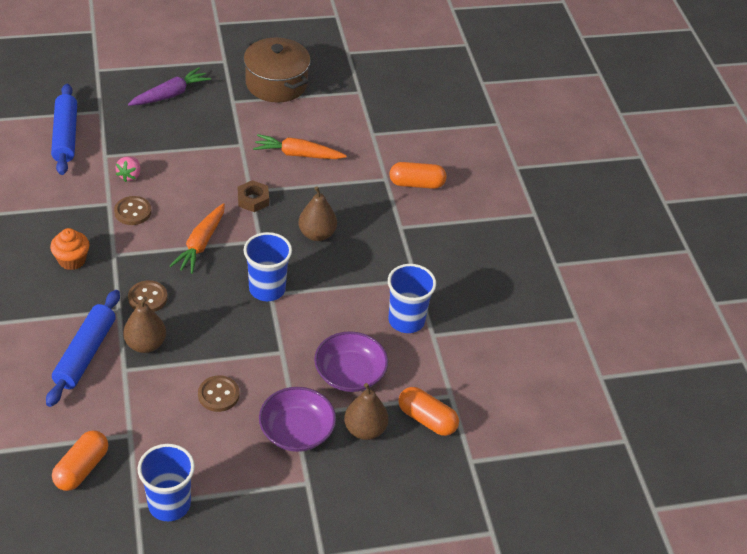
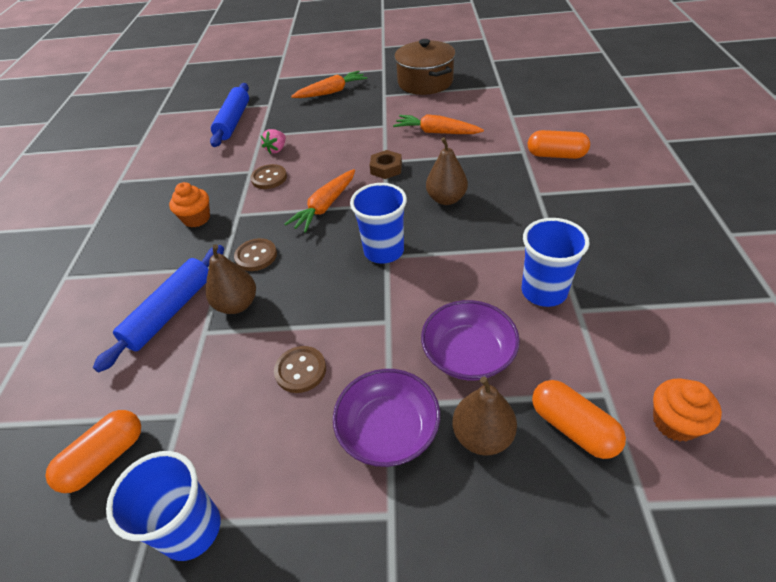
camera: 20 degrees right, 0 degrees up
(170, 94) = (331, 92): purple carrot -> orange carrot
(494, 411) = (675, 422): none -> orange cupcake

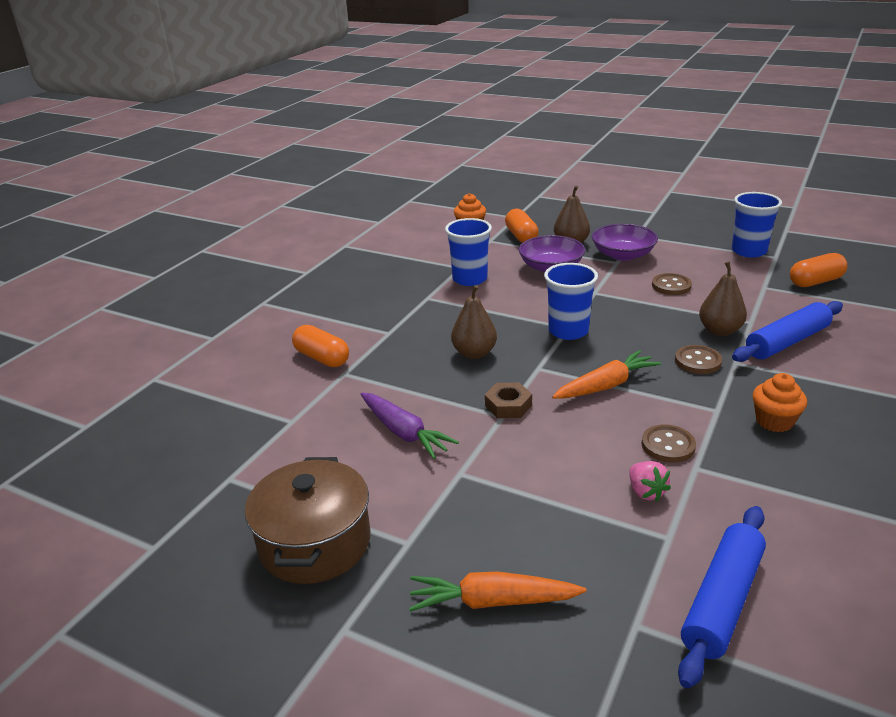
camera: 155 degrees left, 15 degrees down
(277, 149) = (646, 492): pink strawberry -> pink strawberry turned 105 degrees clockwise
(436, 132) = (404, 432): orange carrot -> purple carrot

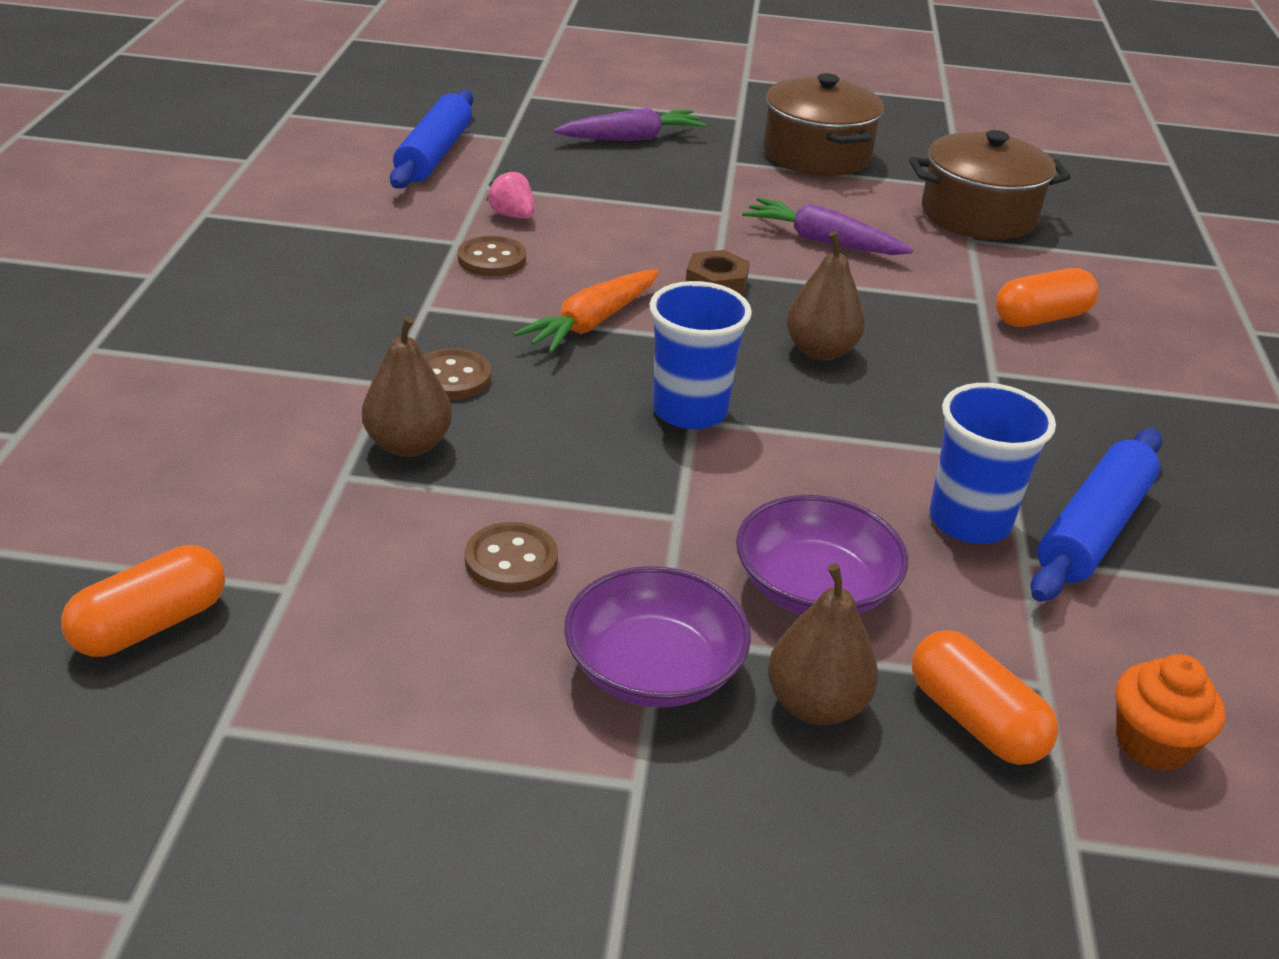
camera: 155 degrees right, 5 degrees up
(256, 444) = (978, 215): none -> brown pot
(322, 358) = (1041, 318): orange capsule -> orange capsule turned 45 degrees counterclockwise
(492, 601) = (631, 138): orange carrot -> purple carrot
(749, 251) = (294, 745): blue cup -> none
(774, 421) = (347, 300): orange cupcake -> none
(787, 342) = (285, 435): blue rolling pin -> blue rolling pin (1093, 529)

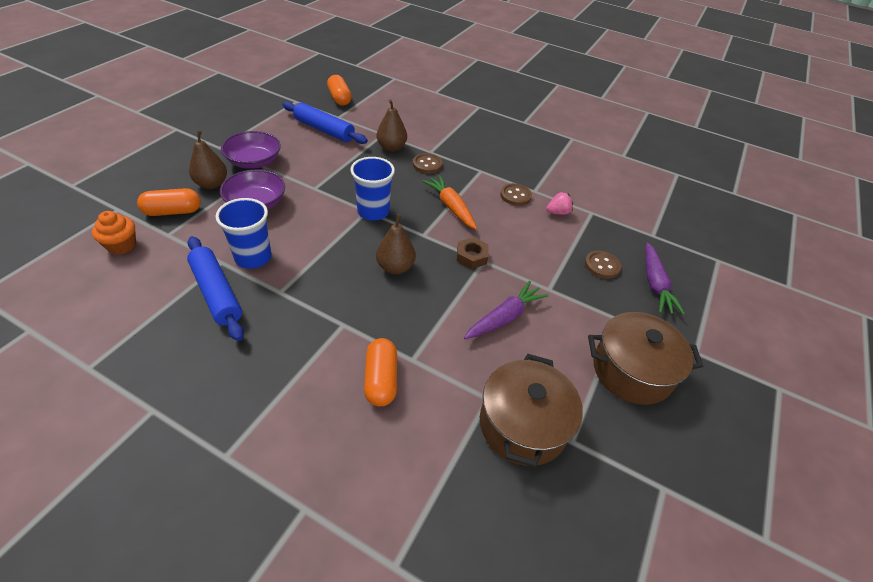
camera: 110 degrees right, 10 degrees up
(434, 154) = (630, 206): blue rolling pin -> blue rolling pin (324, 130)
(511, 560) = (320, 151): brown button -> brown button (602, 266)

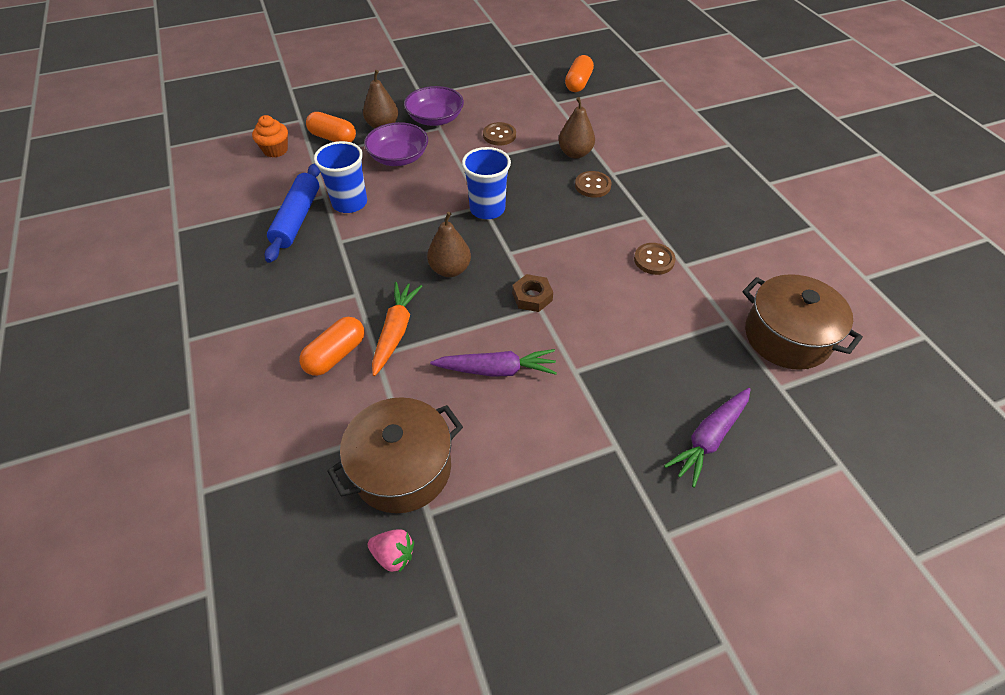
camera: 45 degrees right, 5 degrees up
(324, 130) = (528, 111): blue rolling pin -> none
(451, 207) = (567, 239): orange carrot -> orange carrot (395, 331)
(558, 212) = (683, 301): pink strawberry -> pink strawberry (393, 555)
(602, 266) = (666, 383): brown button -> brown button (499, 135)
(631, 371) = (564, 500): brown pot -> brown pot (786, 337)

